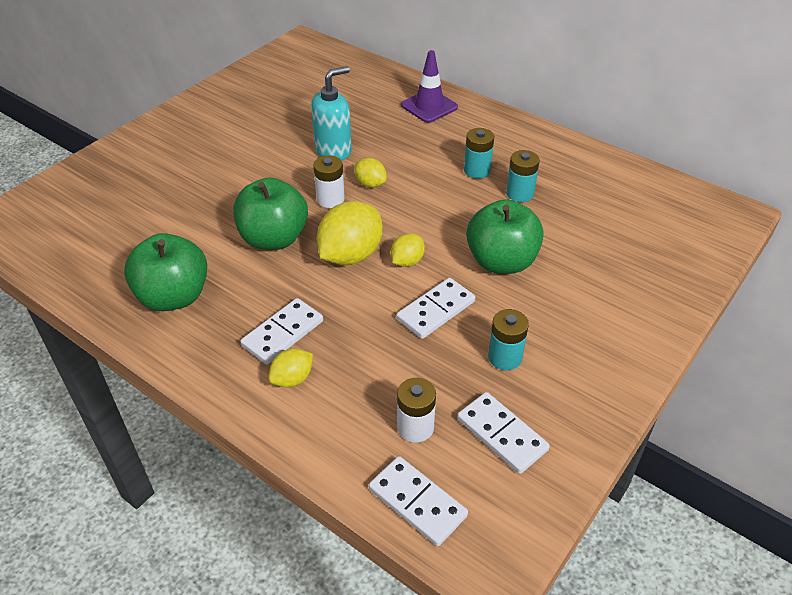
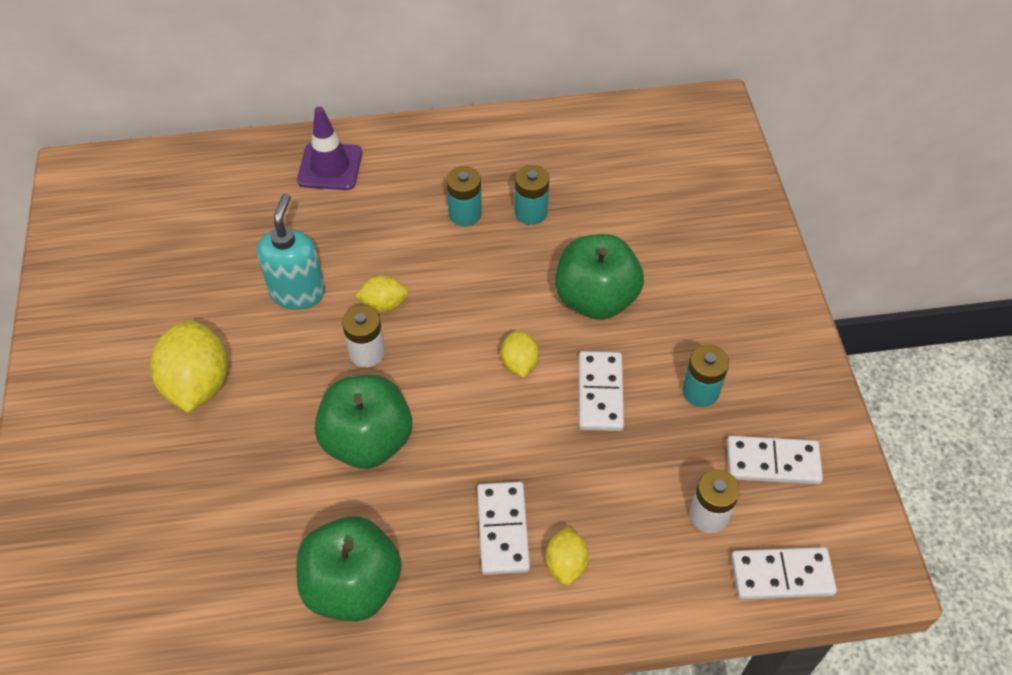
camera: 45 degrees left, 10 degrees up
(351, 255) = (462, 398): yellow lemon -> yellow lemon (198, 384)

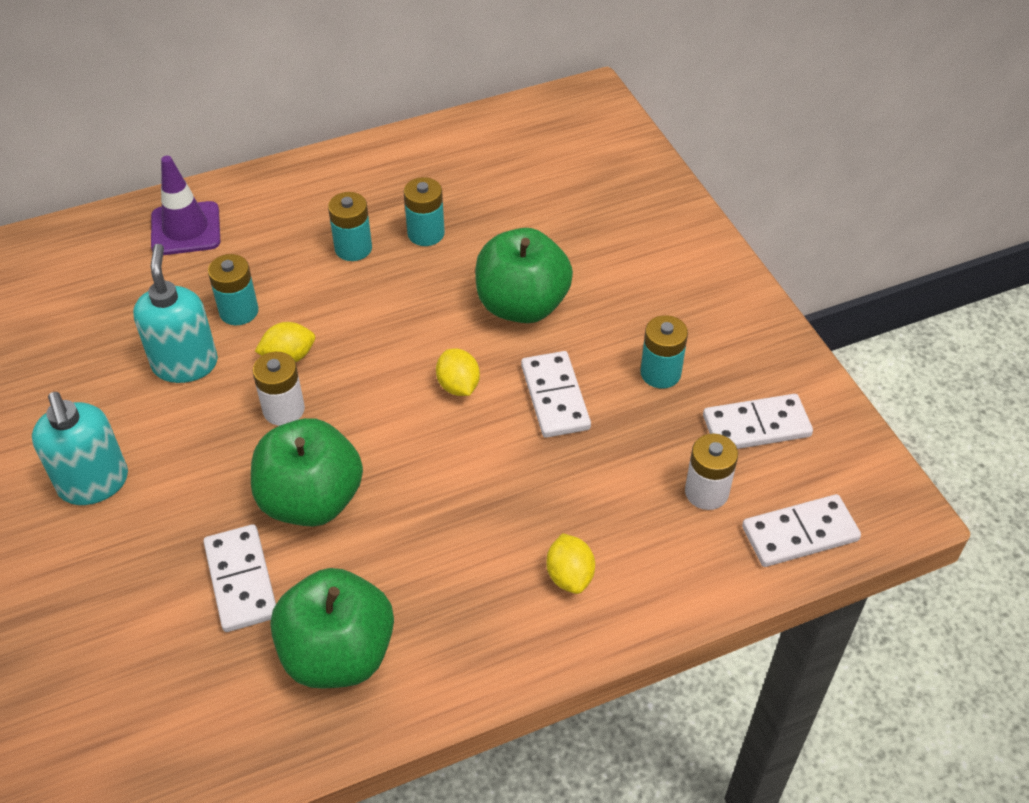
camera: 15 degrees left, 5 degrees down
(198, 384) = (94, 483): yellow lemon -> turquoise soap dispenser
(354, 253) = (239, 311): none -> turquoise battery
(502, 529) = (490, 557): white domino -> white domino (241, 580)

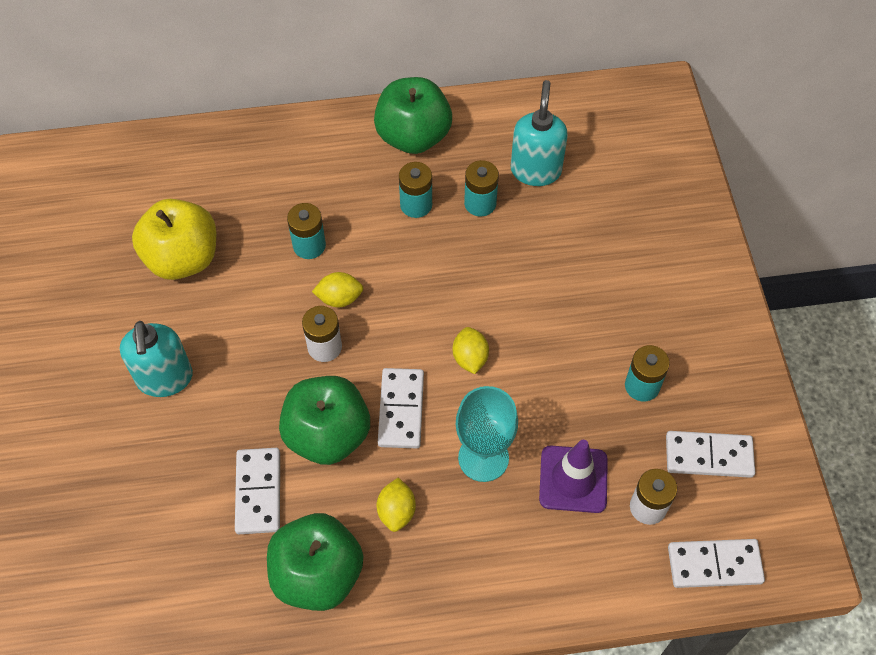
camera: 15 degrees right, 10 degrees up
(88, 353) = (183, 258): none -> yellow apple
(185, 364) = (256, 286): turquoise soap dispenser -> turquoise soap dispenser (535, 170)
(186, 229) = (283, 155): purple traffic cone -> purple traffic cone (573, 479)
(503, 483) = (483, 458): none -> turquoise goblet
(522, 305) = (543, 293): green apple -> green apple (413, 136)
(555, 397) = (546, 388): white domino -> white domino (401, 410)
(569, 576) = (514, 554): yellow lemon -> yellow lemon (396, 511)

